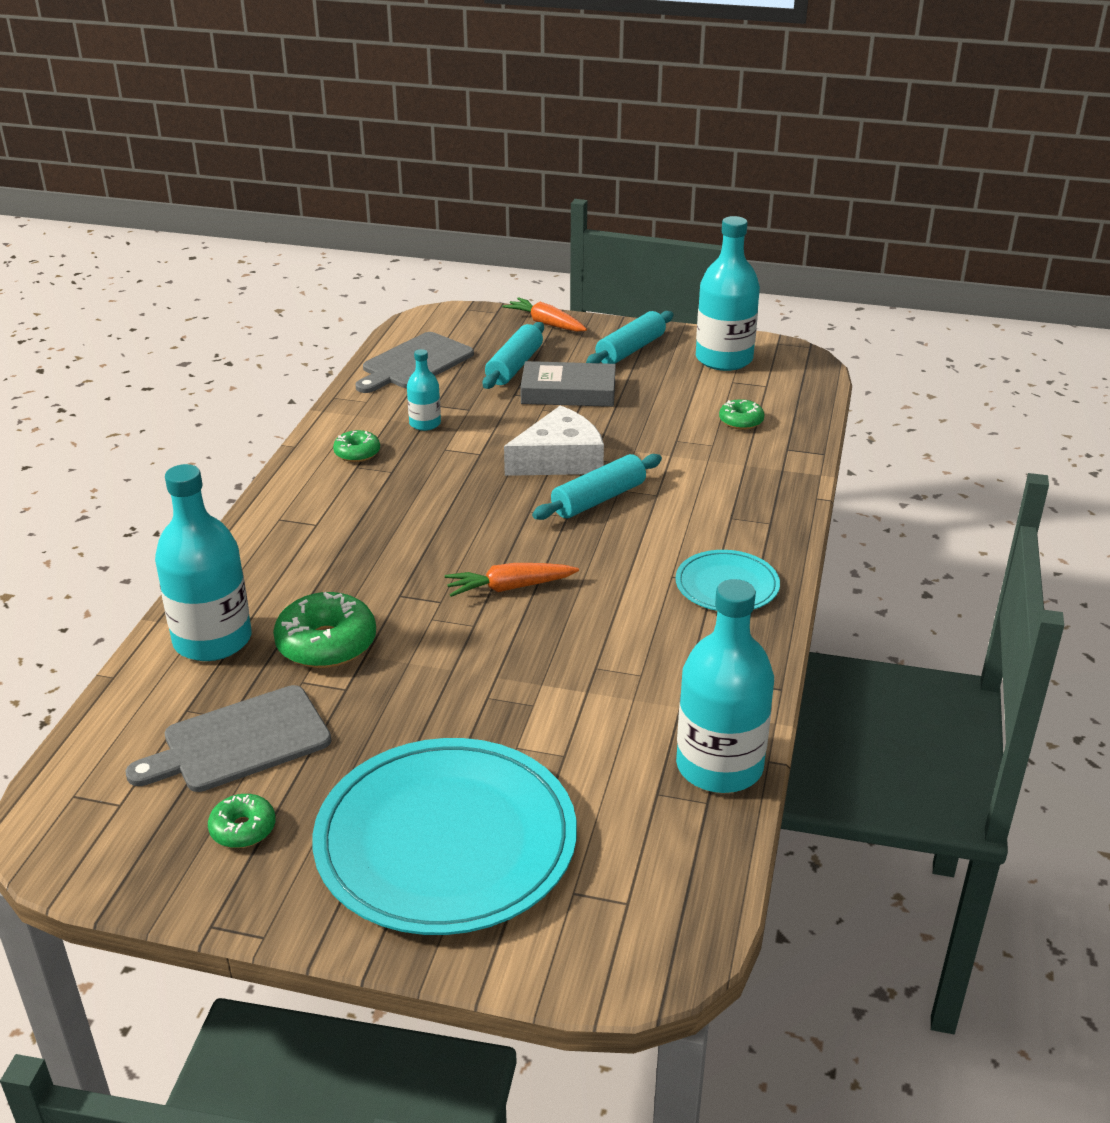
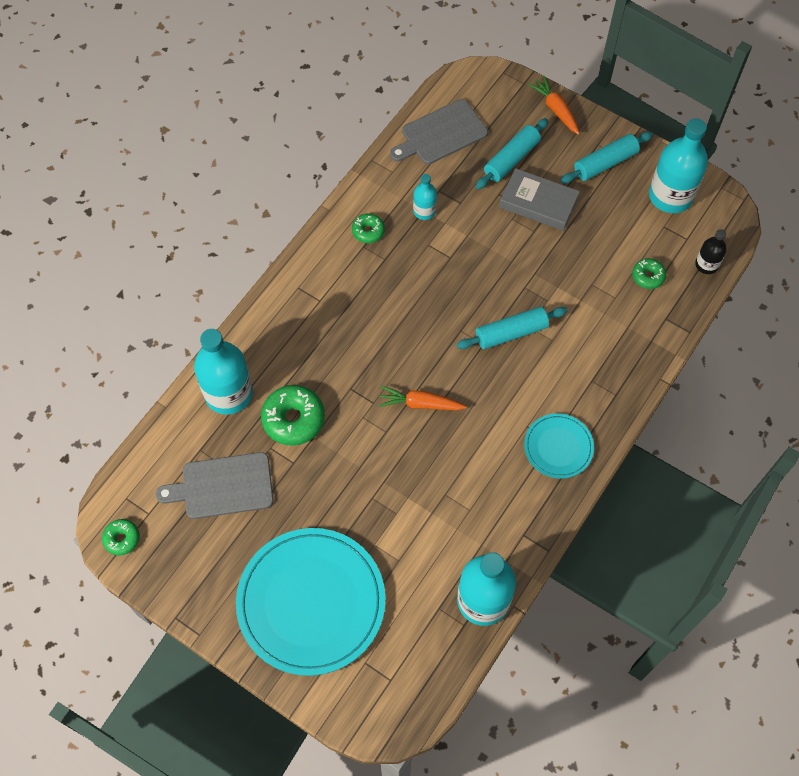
camera: 20 degrees right, 30 degrees up
(243, 829) = (208, 555): green donut -> green donut (122, 539)
(559, 459) = (502, 281): white cheese -> none
(804, 400) = (706, 265): none -> black bottle

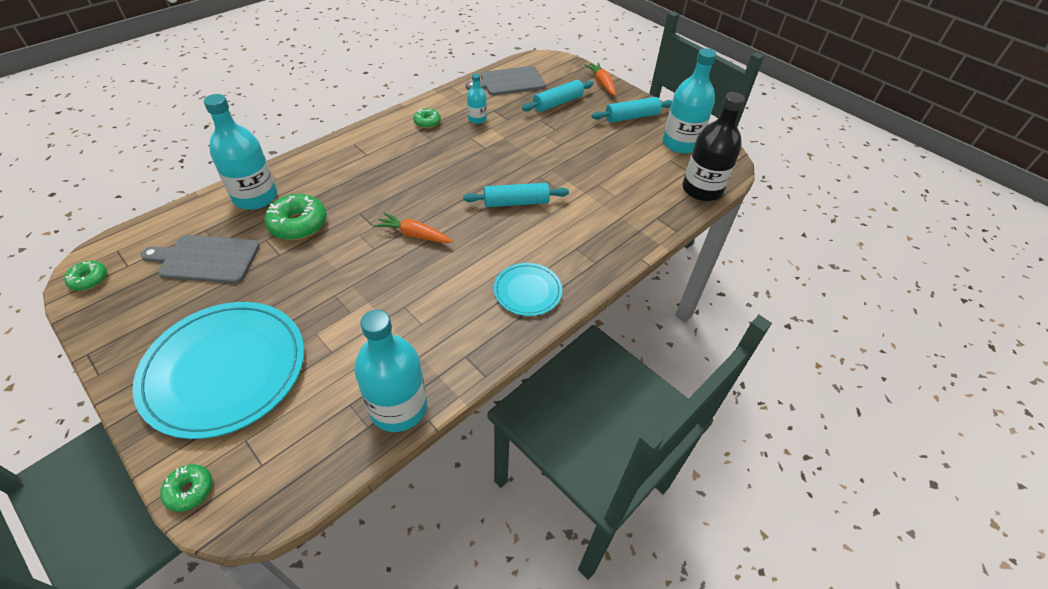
camera: 10 degrees right, 15 degrees down
(538, 203) = (570, 130): grey book -> none
(648, 276) = (648, 188): green donut -> green donut (190, 490)
(706, 265) = (702, 189): black bottle -> black bottle, size x1.97

